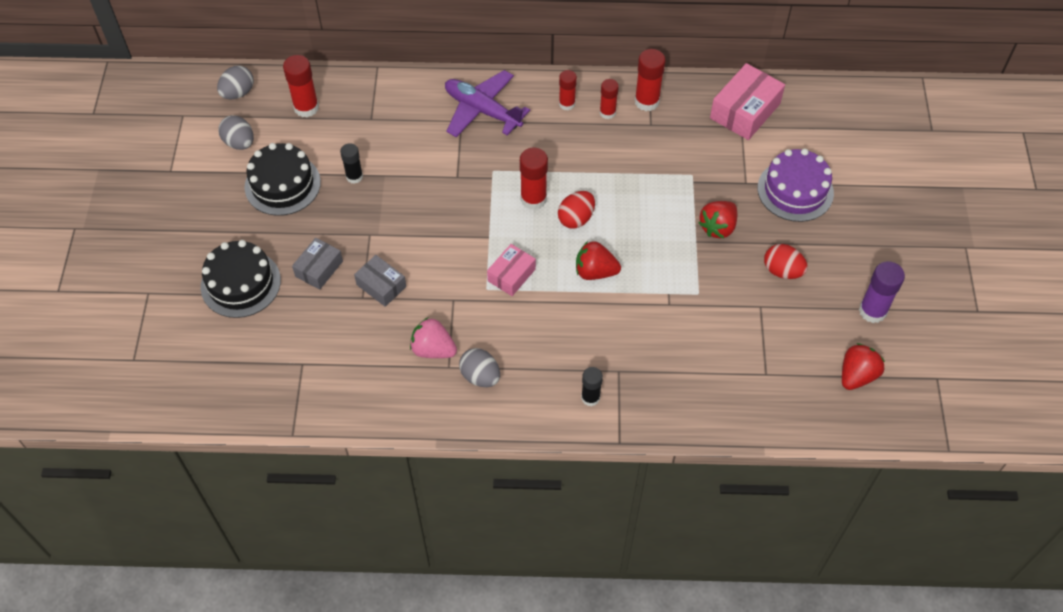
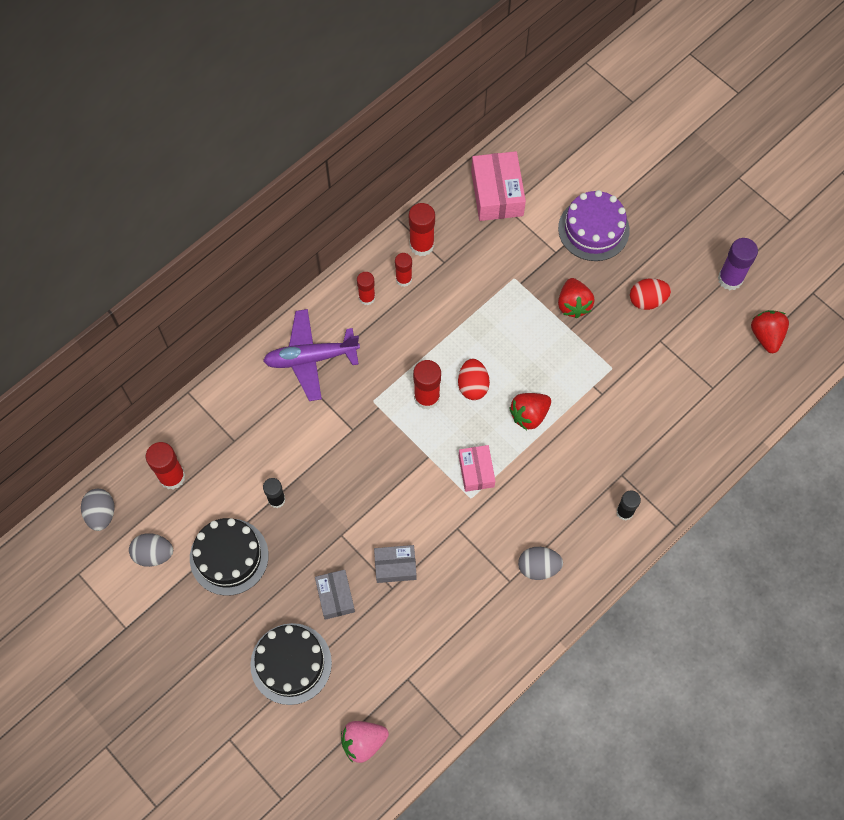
camera: 45 degrees left, 10 degrees up
(433, 349) = (485, 579): pink strawberry -> pink strawberry (363, 742)

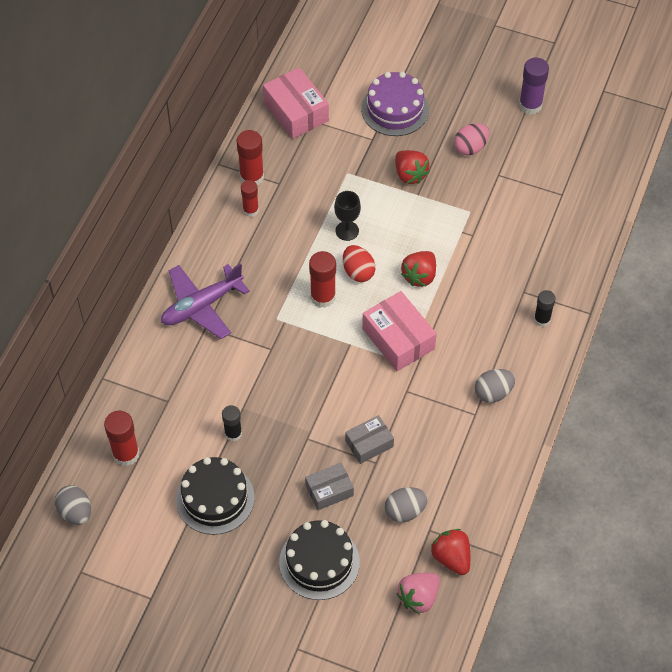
camera: 25 degrees left, 10 degrees down
(153, 554) = (143, 525): grey egg -> grey egg (405, 511)
(335, 596) = (329, 490): grey box -> grey box turned 75 degrees counterclockwise
(367, 297) = (225, 237): red glue stick -> none
(476, 471) = (398, 339): pink box -> pink box, size x1.63
(483, 338) = (347, 231): none -> black goblet
(647, 300) = (470, 148): red egg -> pink egg
(766, 336) = (583, 138): red strawberry -> red strawberry (451, 558)

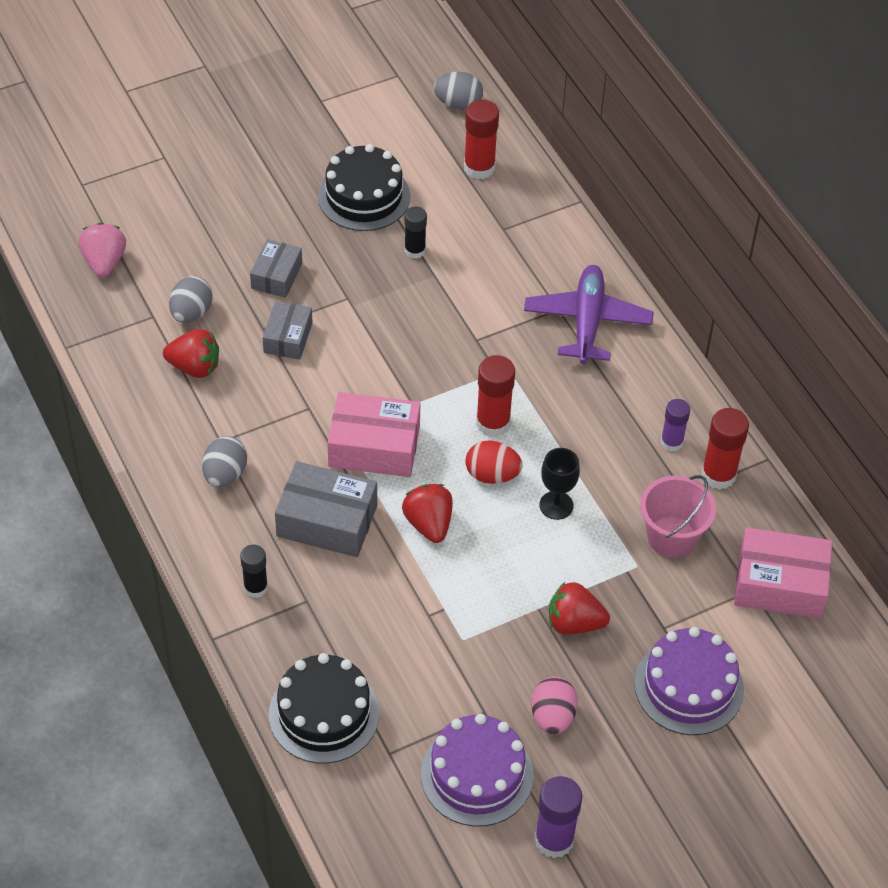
camera: 130 degrees right, 5 degrees down
(250, 210) = (671, 442): red glue stick -> purple glue stick
(314, 170) = (672, 537): none -> pink bucket
(319, 562) = (219, 222): black cake -> black cake (324, 713)
(451, 558) = (109, 311): red strawberry -> red strawberry (194, 367)
(468, 321) = (327, 521): none -> grey box
(533, 154) = (477, 774): none -> purple cake

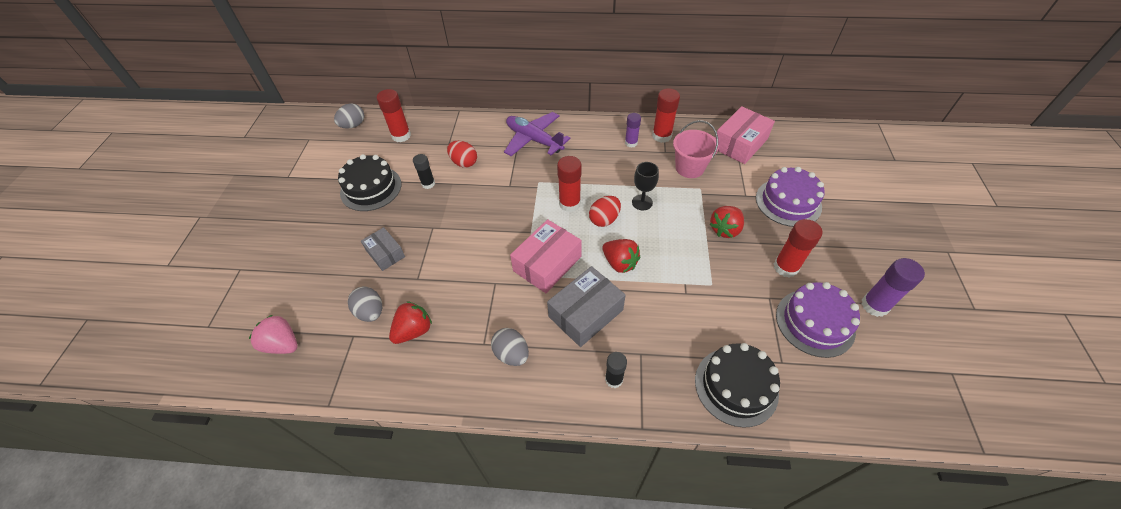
camera: 55 degrees left, 0 degrees up
(288, 338) = (435, 269): grey box -> none
(429, 524) = (620, 263): red strawberry -> red strawberry turned 150 degrees counterclockwise
(481, 266) = (464, 163): none -> red egg
(552, 716) = (785, 267): pink egg -> red glue stick

